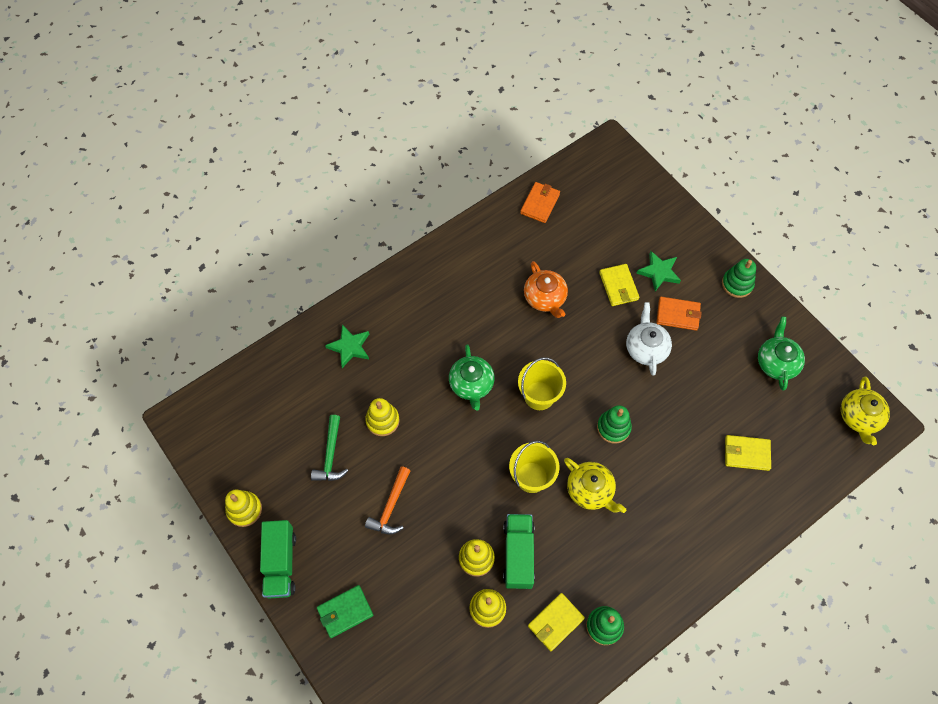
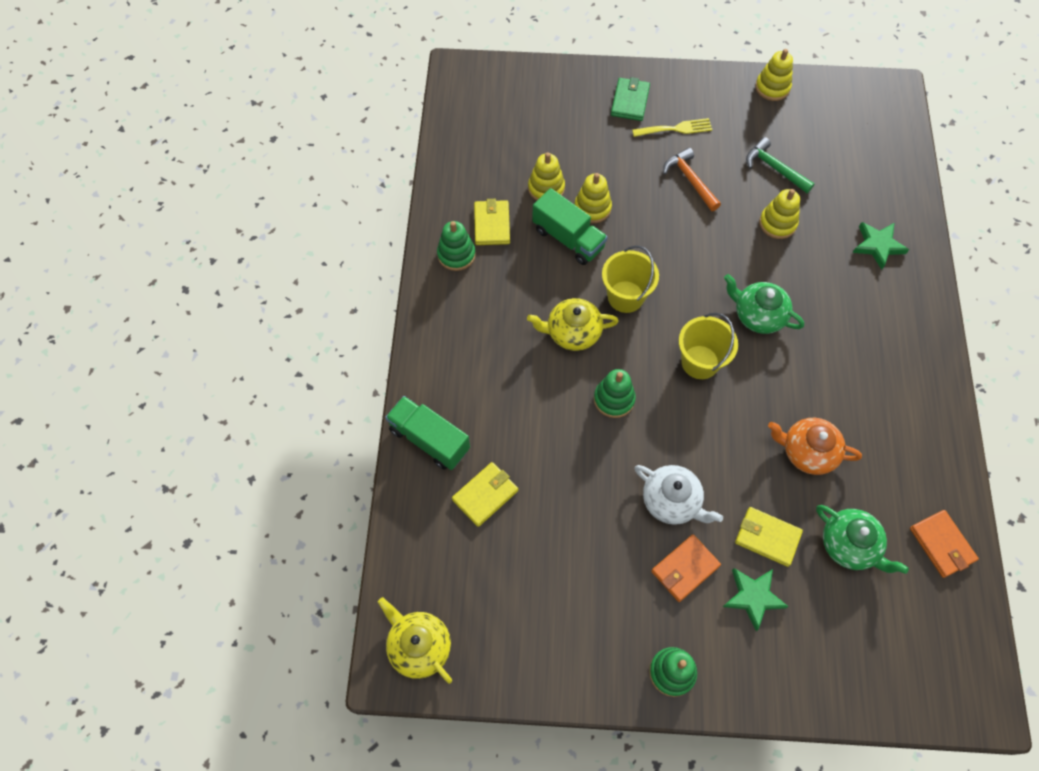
camera: 130 degrees right, 0 degrees up
(281, 563) = (705, 85): green truck -> green truck (429, 440)
(347, 553) = (676, 129): none -> yellow fork
(776, 362) = (547, 620): green teapot -> green teapot (849, 545)

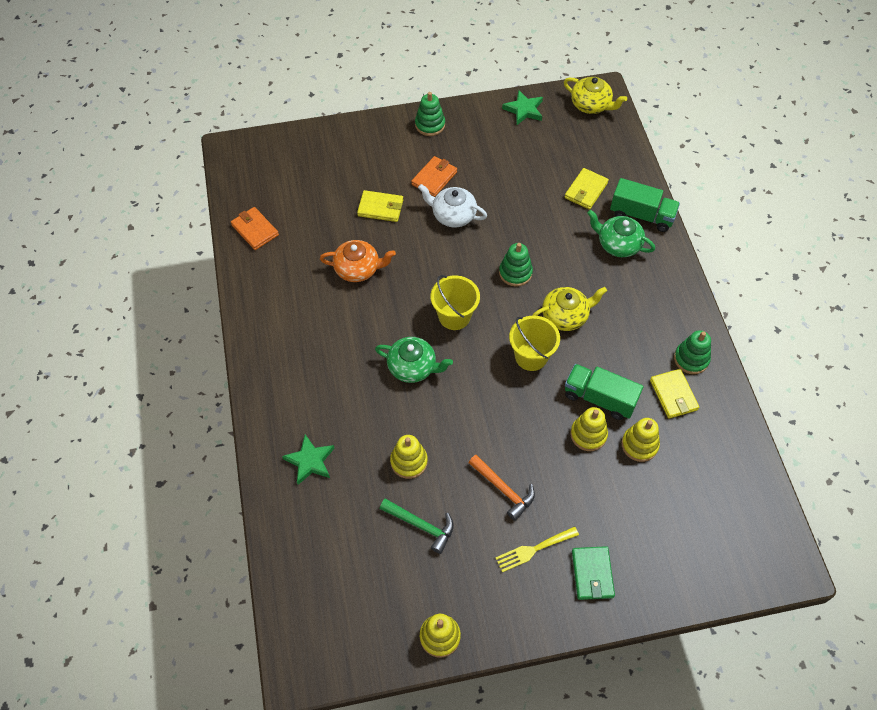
camera: 165 degrees right, 5 degrees down
(753, 597) = (385, 172): green star -> green star (524, 110)
(849, 545) = (321, 216): green teapot -> green teapot (618, 244)

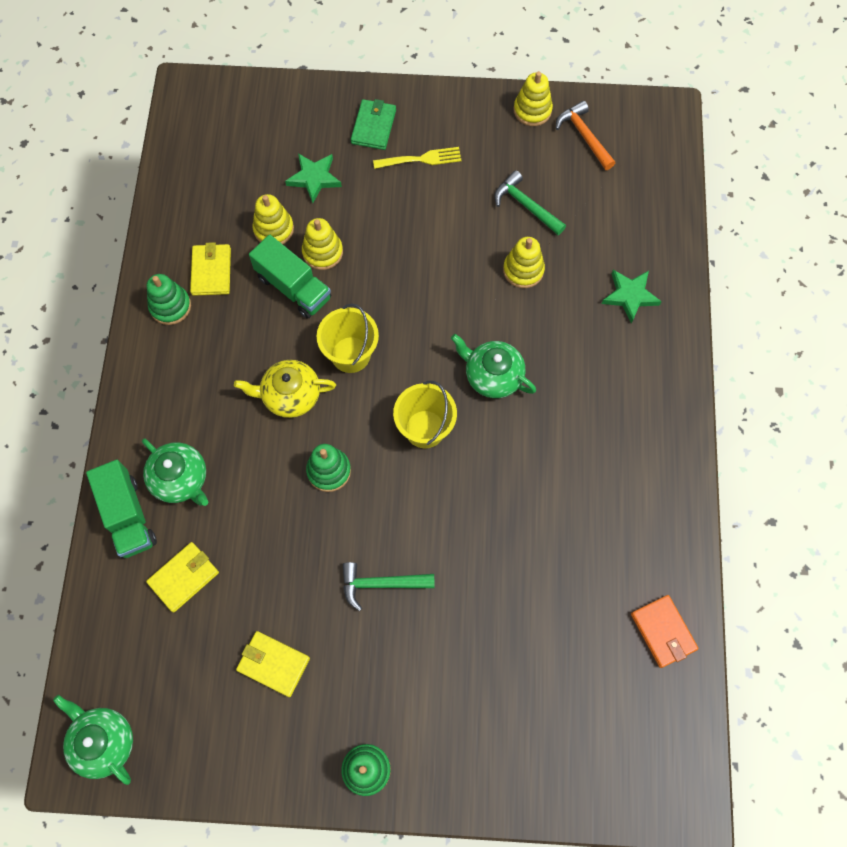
camera: 165 degrees left, 10 degrees up
(358, 269) = (531, 529): orange teapot -> none
(380, 208) = (479, 624): yellow wallet -> yellow wallet (273, 664)
(434, 178) = (389, 658): orange wallet -> none
(453, 215) = (381, 584): white teapot -> green hammer
(503, 489) = (432, 219): orange hammer -> orange hammer (584, 136)
(524, 110) = (210, 761): green star -> green star (314, 178)
(591, 105) = (103, 742): yellow teapot -> green teapot
(641, 215) = (128, 516): green truck -> green truck turned 150 degrees counterclockwise

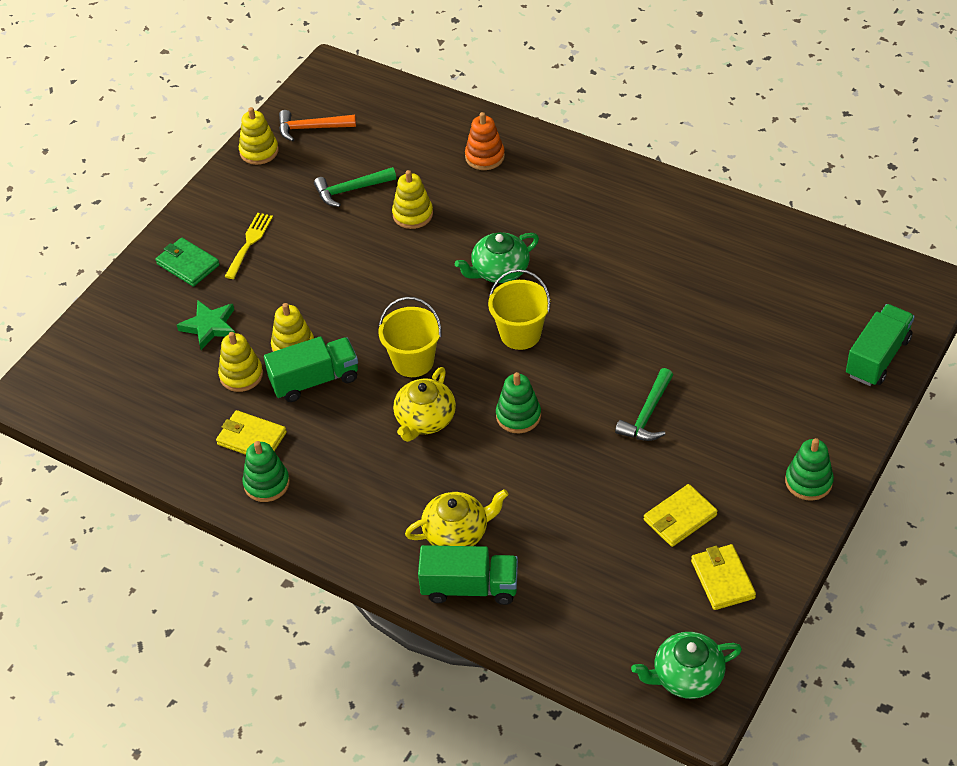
camera: 60 degrees left, 20 degrees down
(180, 479) = (457, 532): green teapot -> yellow teapot
(184, 577) = (558, 561): yellow wallet -> yellow wallet (722, 579)
(557, 780) = (877, 357): none -> green truck
(630, 296) = (484, 157): green star -> orange stacking toy
(663, 632) = (788, 247): orange wallet -> none

